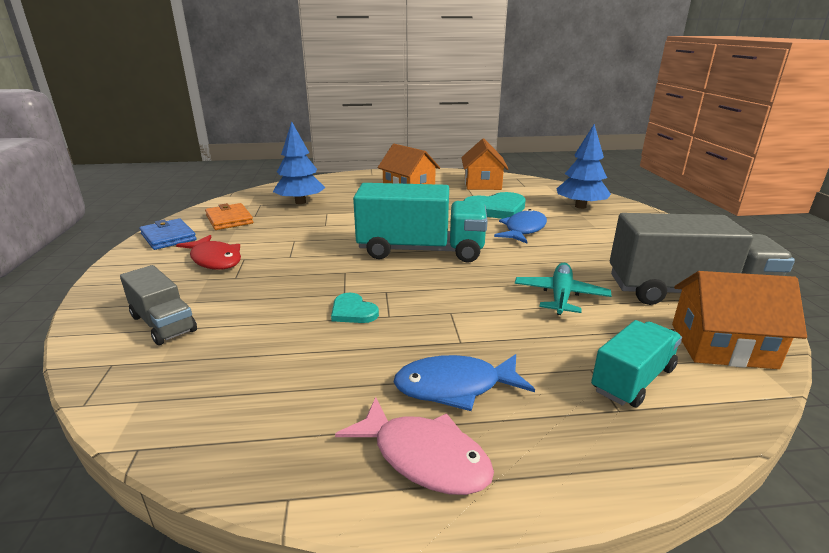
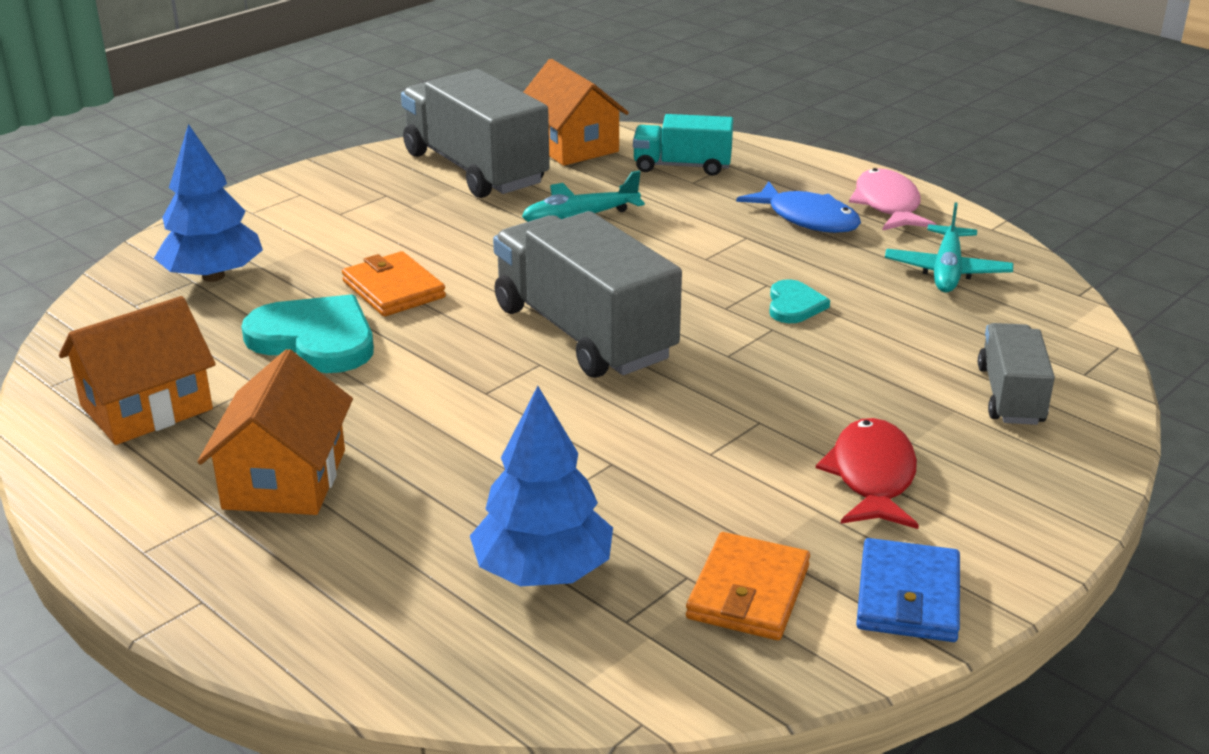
camera: 130 degrees left, 5 degrees up
(283, 400) = (947, 271): none -> turquoise plane
(421, 250) = (584, 333): turquoise truck -> grey truck
(523, 229) = (393, 289): blue fish -> orange wallet

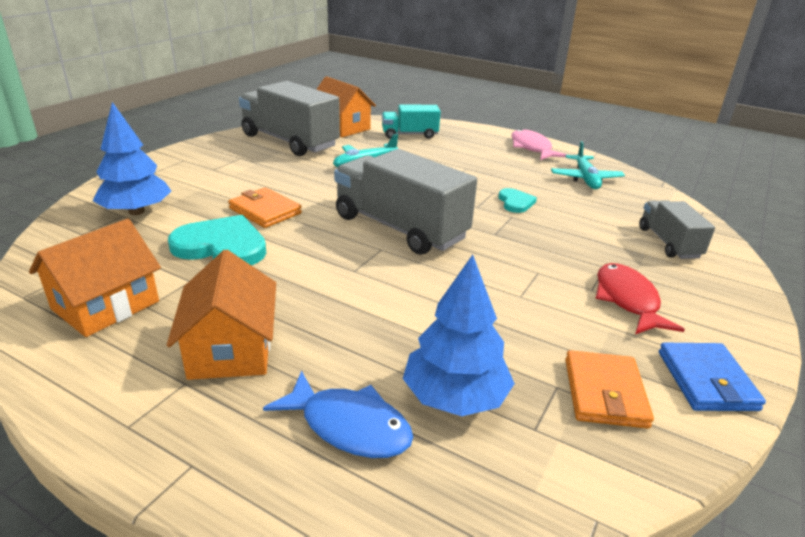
camera: 15 degrees left, 0 degrees up
(807, 219) = (494, 157): blue fish -> blue fish (349, 426)

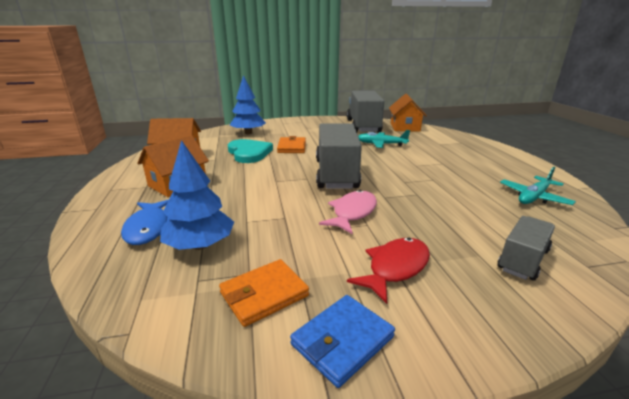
camera: 50 degrees right, 5 degrees down
(409, 135) = (440, 139): turquoise truck -> none
(515, 202) = (437, 189): turquoise heart -> none
(532, 148) = (524, 168): pink fish -> pink fish (352, 213)

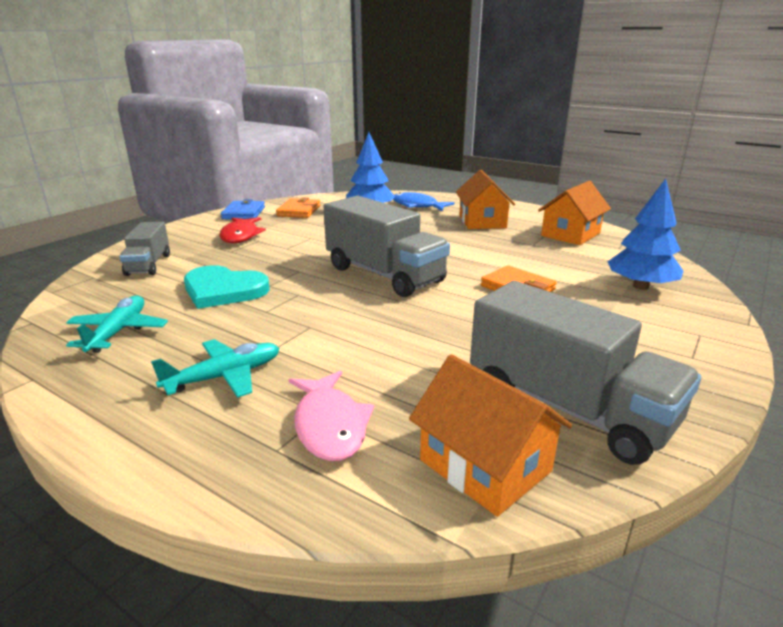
camera: 135 degrees right, 0 degrees up
(249, 153) = (531, 261): turquoise heart -> turquoise heart (223, 290)
(352, 213) = (309, 250): pink fish -> pink fish (330, 425)
(381, 144) = (422, 353): turquoise plane -> turquoise plane (225, 376)

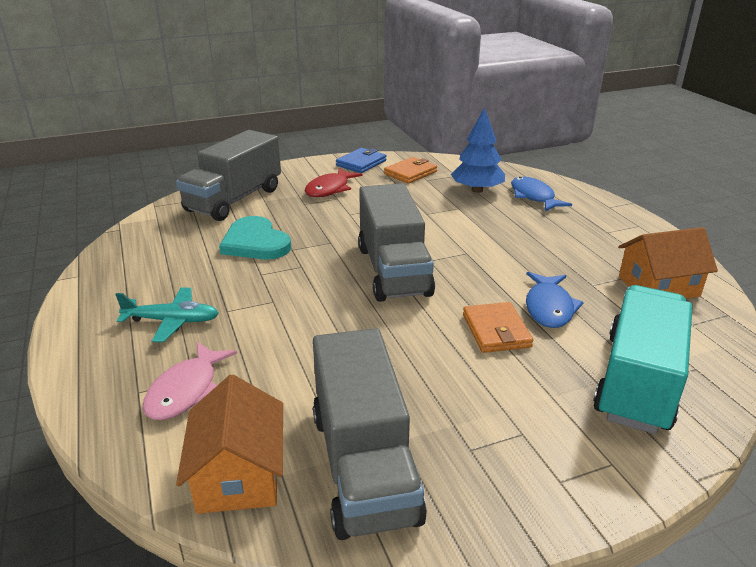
camera: 35 degrees right, 5 degrees up
(118, 332) = (155, 256): turquoise plane -> none
(148, 265) = (234, 200): grey truck -> grey truck, size x1.81
(482, 221) = (576, 237): orange house -> none
(528, 264) = (549, 307): none -> blue fish
(640, 286) = (637, 381): blue tree -> turquoise truck

